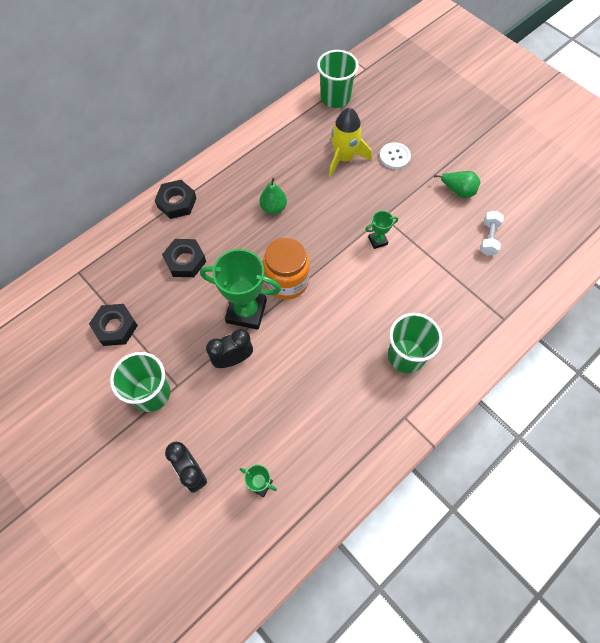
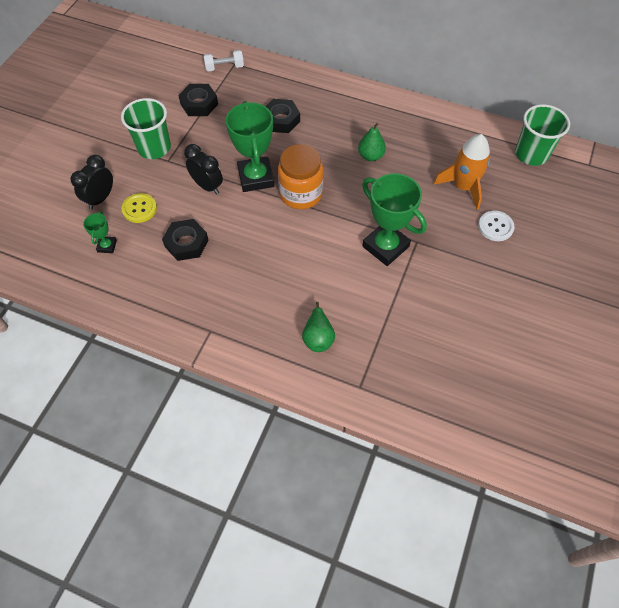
camera: 65 degrees right, 5 degrees down
(176, 202) = (333, 92): black nut -> black nut (186, 243)
(227, 435) = (139, 209): none -> yellow button
(344, 158) = (463, 187): yellow rocket -> orange rocket
(377, 241) = (385, 246): green trophy -> green trophy, size x2.09
(406, 355) = (273, 311): green cup -> none
(458, 191) = (492, 296): green pear -> green pear (318, 337)
(488, 238) = (451, 343): white dumbbell -> white dumbbell (224, 67)

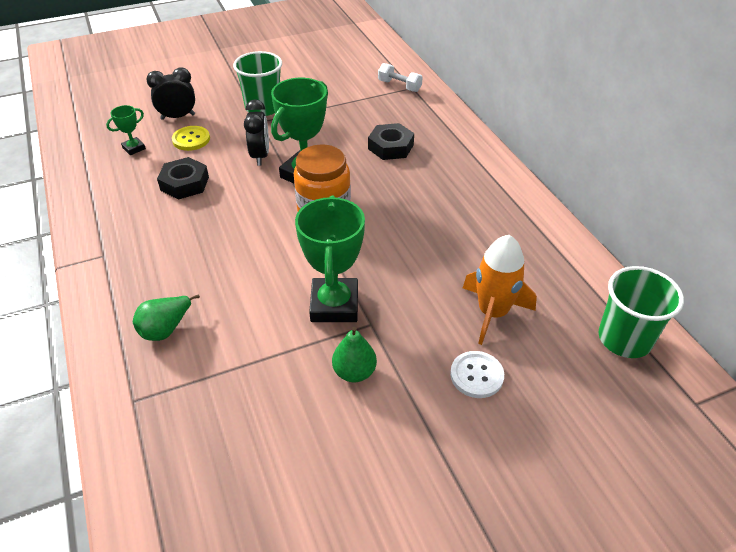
camera: 45 degrees right, 15 degrees down
(199, 104) = (341, 99): black nut -> none
(370, 156) = (432, 223): green pear -> green pear (354, 372)

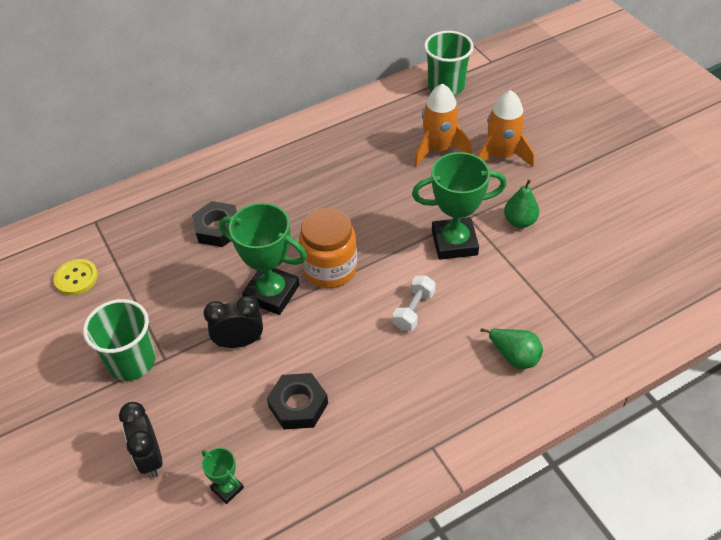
camera: 95 degrees left, 5 degrees up
(191, 139) = (206, 425): yellow button -> yellow button (76, 278)
(399, 86) = (90, 233): white dumbbell -> white dumbbell (413, 310)
(476, 375) = (501, 156): white button -> orange rocket

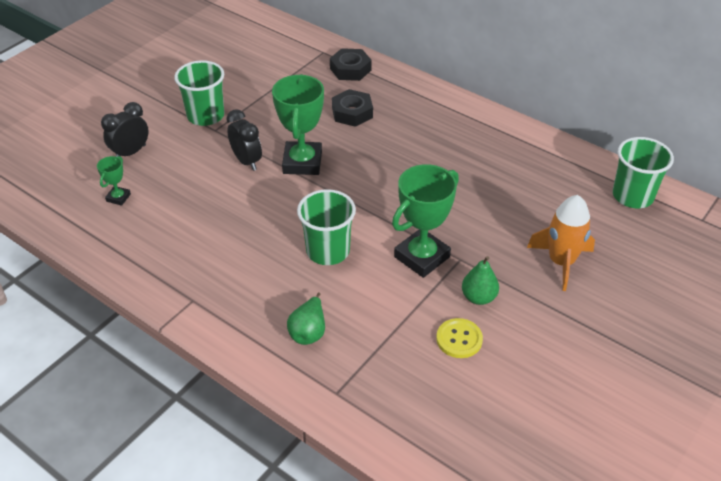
camera: 65 degrees right, 5 degrees down
(76, 278) = (266, 64): yellow button -> yellow button (459, 339)
(298, 405) = (202, 211): black nut -> black nut (350, 69)
(330, 269) = (345, 187): orange jar -> none
(413, 310) = (328, 251): white dumbbell -> green cup
(438, 149) = (537, 214): orange rocket -> none
(454, 243) = (421, 257): green trophy -> green trophy turned 75 degrees clockwise

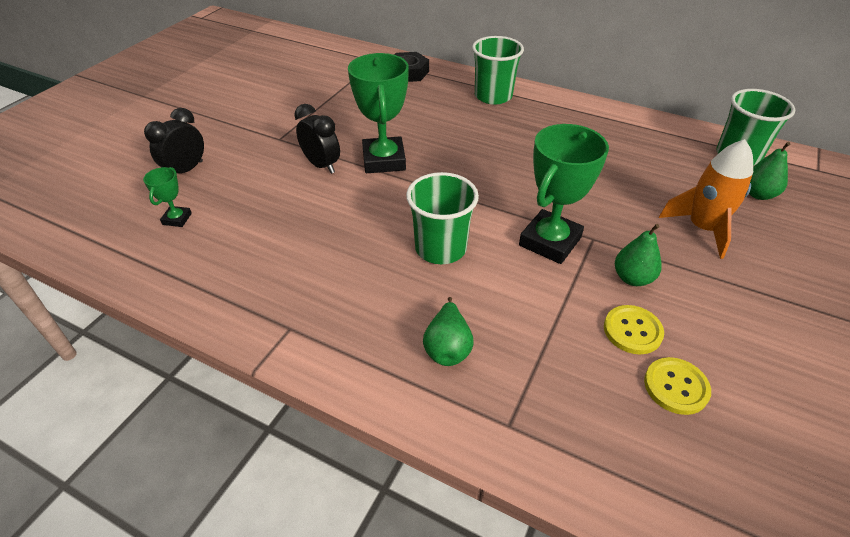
camera: 10 degrees left, 0 degrees up
(205, 116) = (266, 126): green cup -> green cup (493, 96)
(352, 113) = (422, 109): black nut -> none
(473, 385) = (676, 387): none -> yellow button
(630, 237) = (758, 194): none -> green pear

